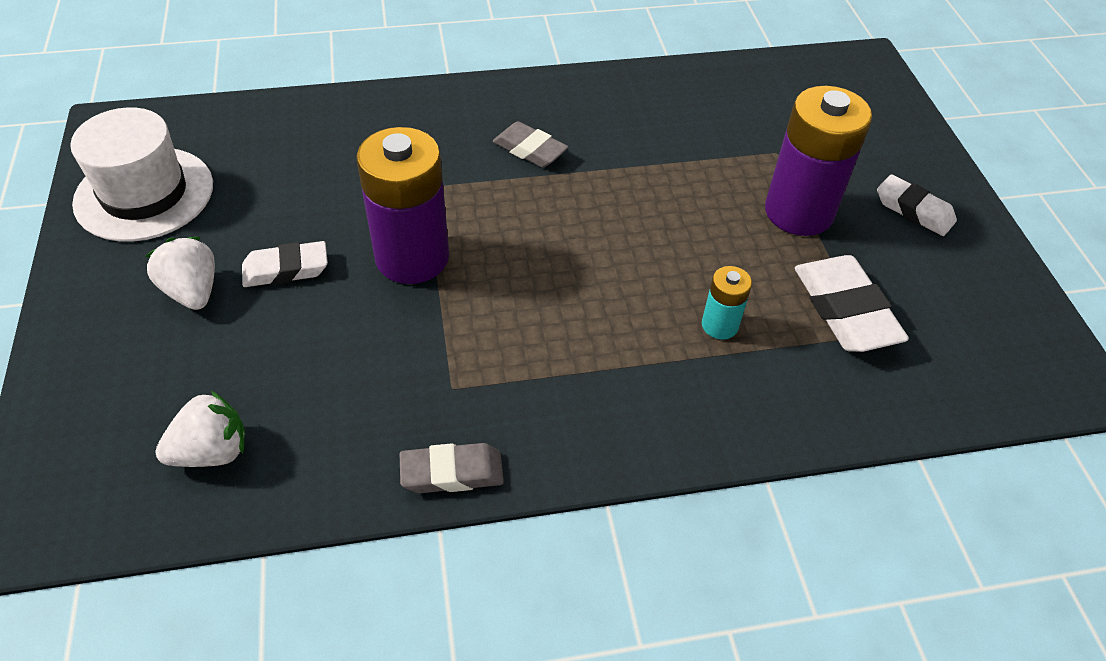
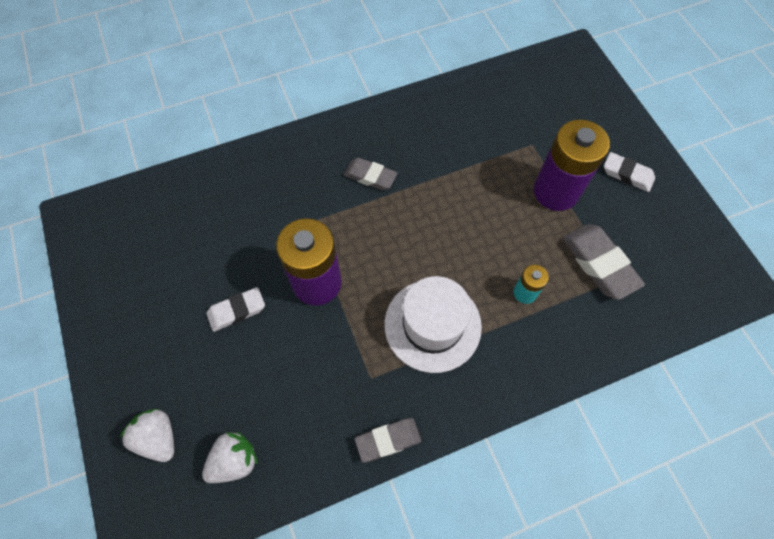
camera: 10 degrees left, 15 degrees up
(144, 194) = (119, 270): white hat -> white hat (432, 325)
(192, 291) = (180, 342): white strawberry -> white strawberry (158, 437)
(845, 310) = (599, 264): white eraser -> grey eraser

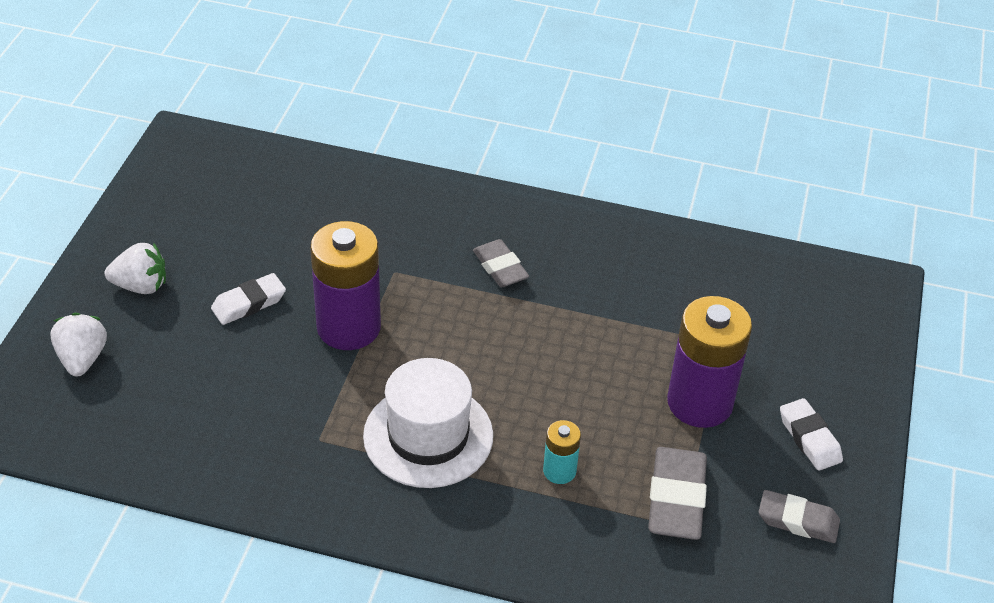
camera: 35 degrees right, 20 degrees down
(234, 460) = (128, 420): white strawberry -> white strawberry (141, 286)
(237, 311) = (249, 303): white eraser -> white eraser turned 45 degrees counterclockwise
(388, 440) = (282, 500): grey eraser -> grey eraser (797, 521)

